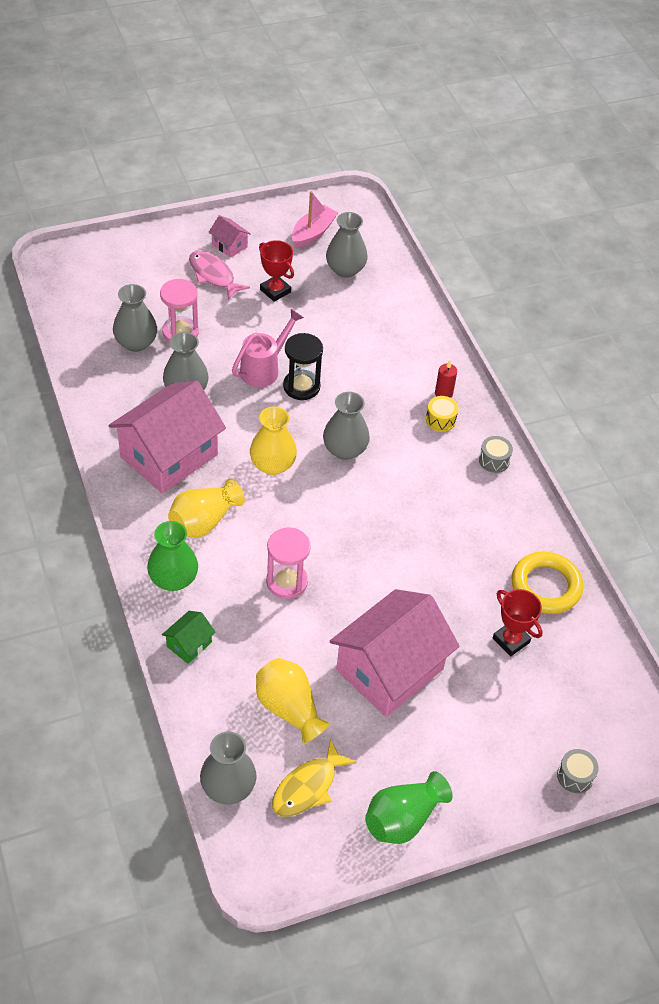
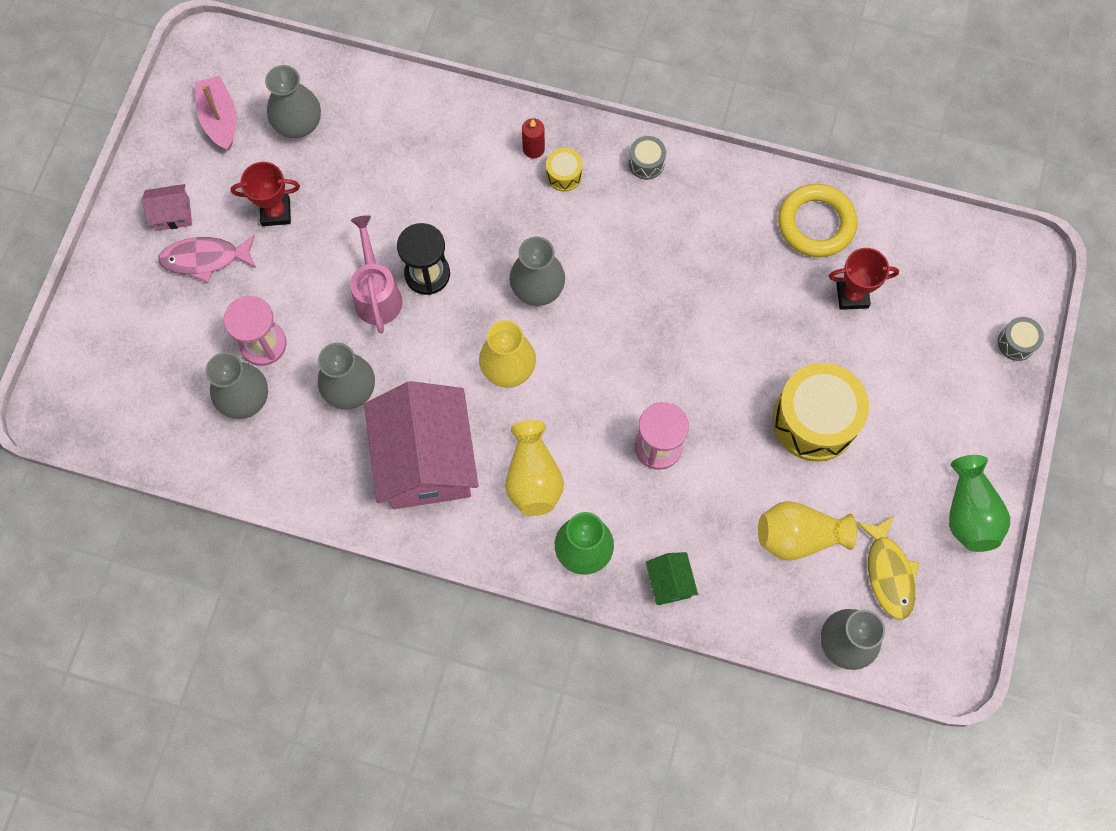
camera: 50 degrees left, 20 degrees up
(389, 669) = (814, 420): pink house -> yellow drum

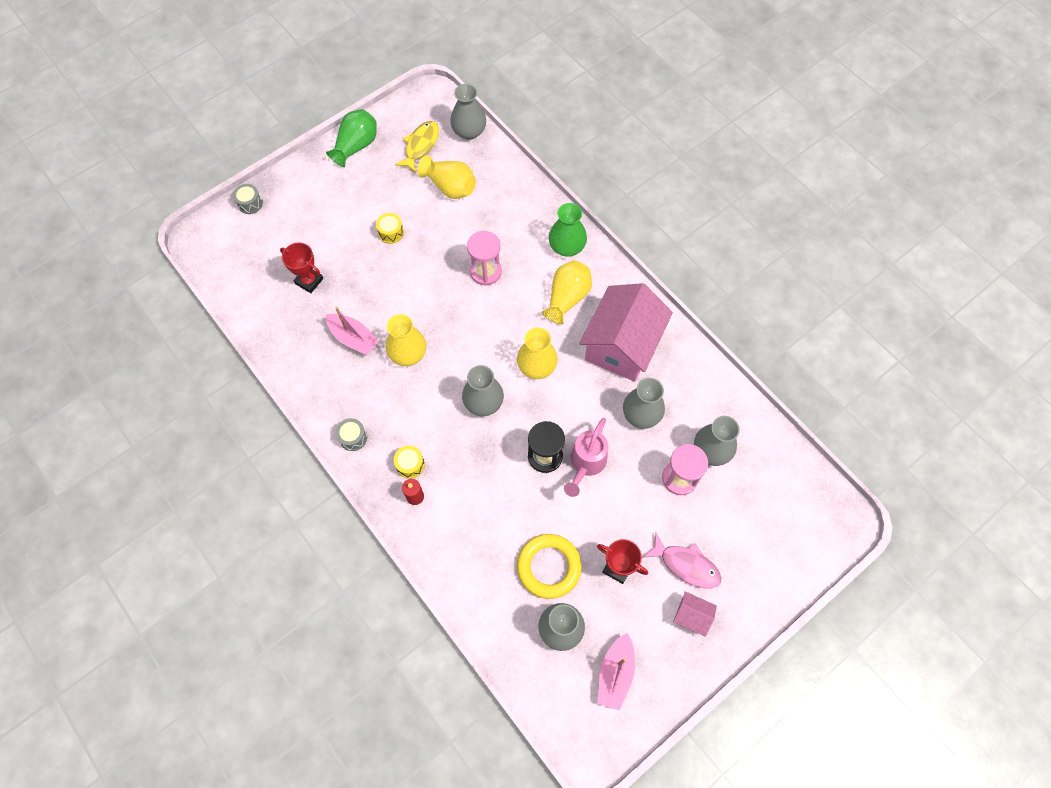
camera: 145 degrees left, 5 degrees down
(665, 287) = (408, 354): none -> yellow vase
(669, 582) = (533, 206): green house -> none
(740, 264) = (353, 338): none -> pink boat
(814, 420) = (391, 232): yellow drum -> yellow drum, size x0.45
(816, 223) = (289, 333): yellow ring -> yellow ring (549, 567)

